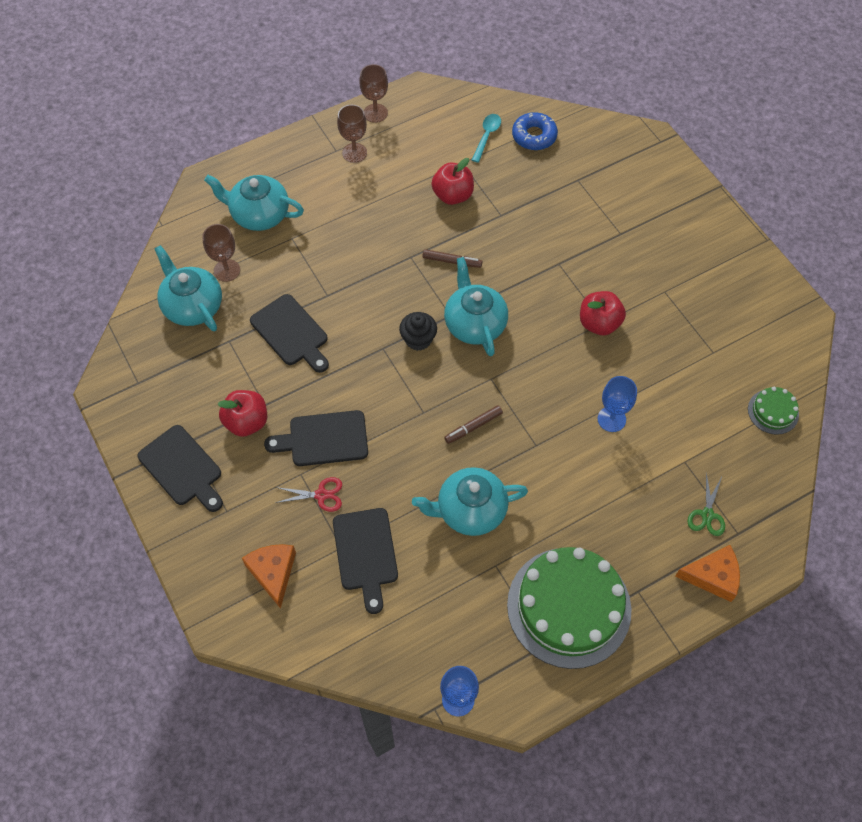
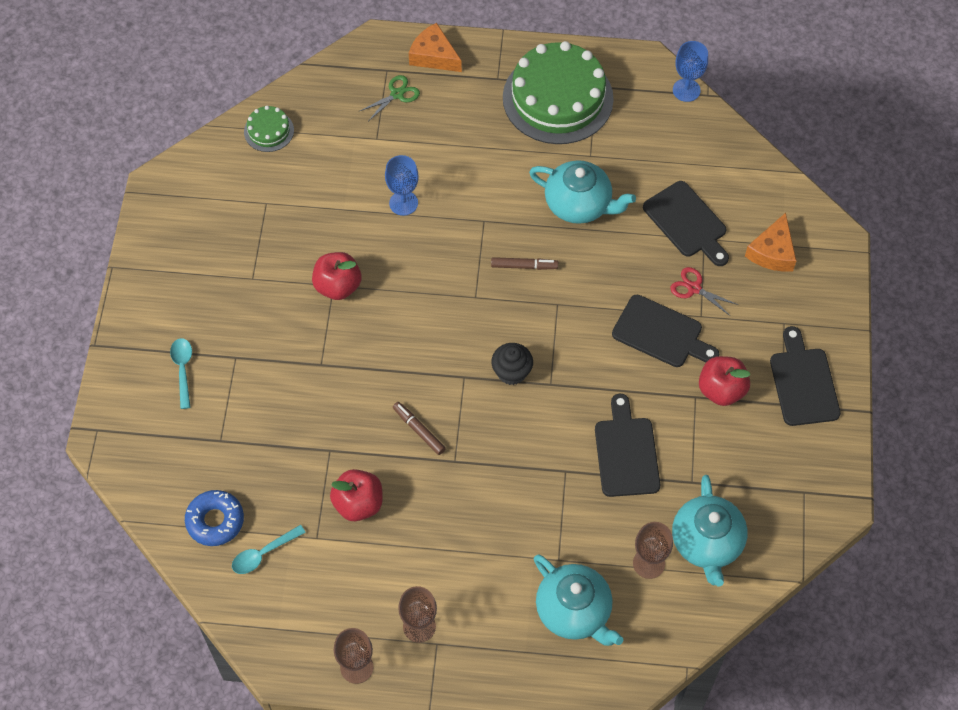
camera: 145 degrees left, 0 degrees up
(366, 553) = (687, 222): black cutting board -> black cutting board turned 120 degrees clockwise
(474, 324) = (448, 355): turquoise teapot -> none
(646, 205) = (183, 369): none -> turquoise spoon

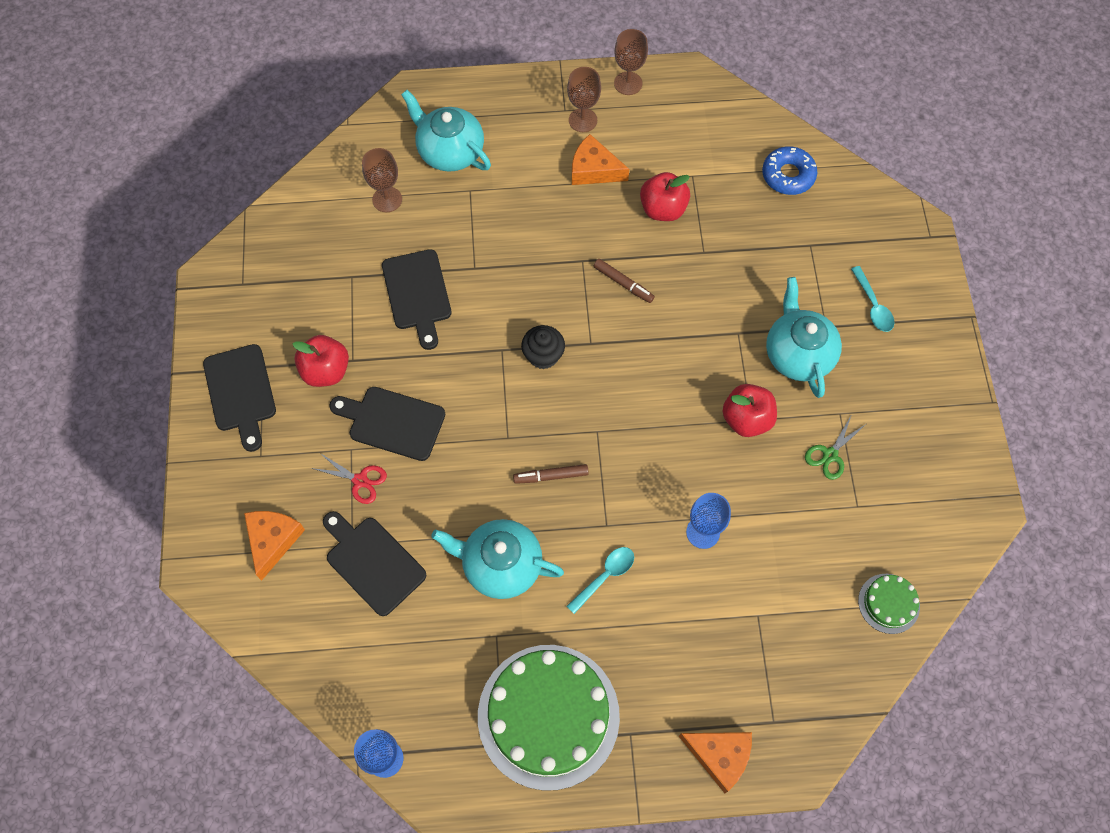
camera: 170 degrees right, 5 degrees up
(263, 554) = (735, 155): turquoise spoon -> turquoise spoon (605, 576)
(397, 94) = (750, 685): green scissors -> green scissors (830, 455)
(420, 562) = (594, 169): none -> orange cheese
(707, 543) = (334, 224): turquoise teapot -> turquoise teapot (798, 354)

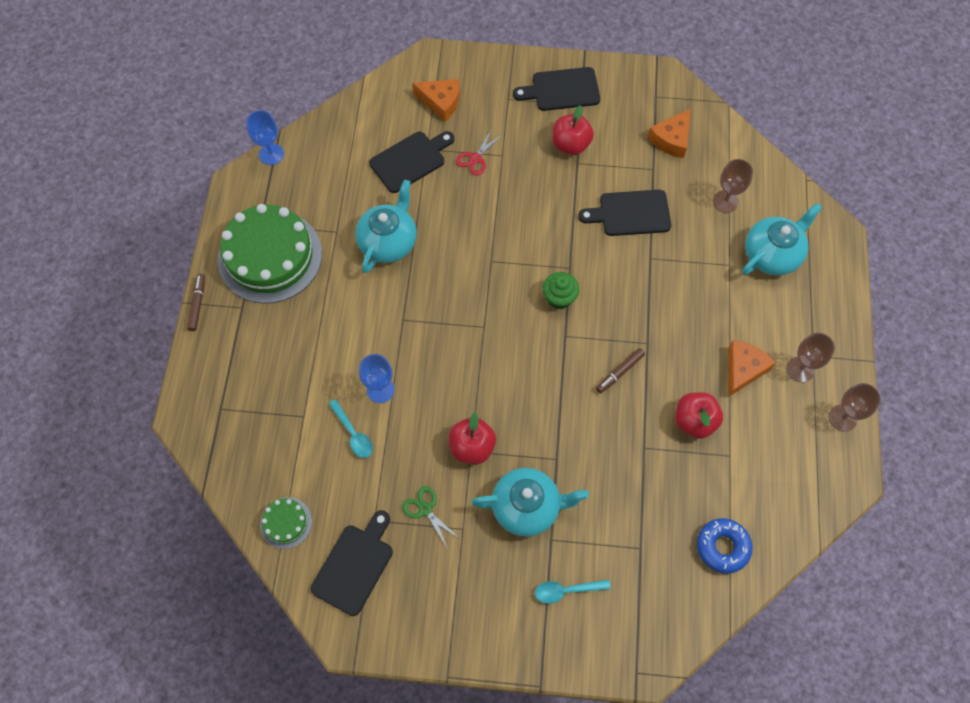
camera: 100 degrees right, 0 degrees up
(392, 422) = (519, 184): black cutting board -> black cutting board (354, 565)
(543, 355) = (559, 297): black cupcake -> green cupcake
(551, 476) = (452, 287): brown marker -> brown marker (197, 304)
(605, 576) = (362, 311): turquoise spoon -> turquoise spoon (353, 434)
(719, 756) = (208, 365): orange cheese -> orange cheese (671, 139)

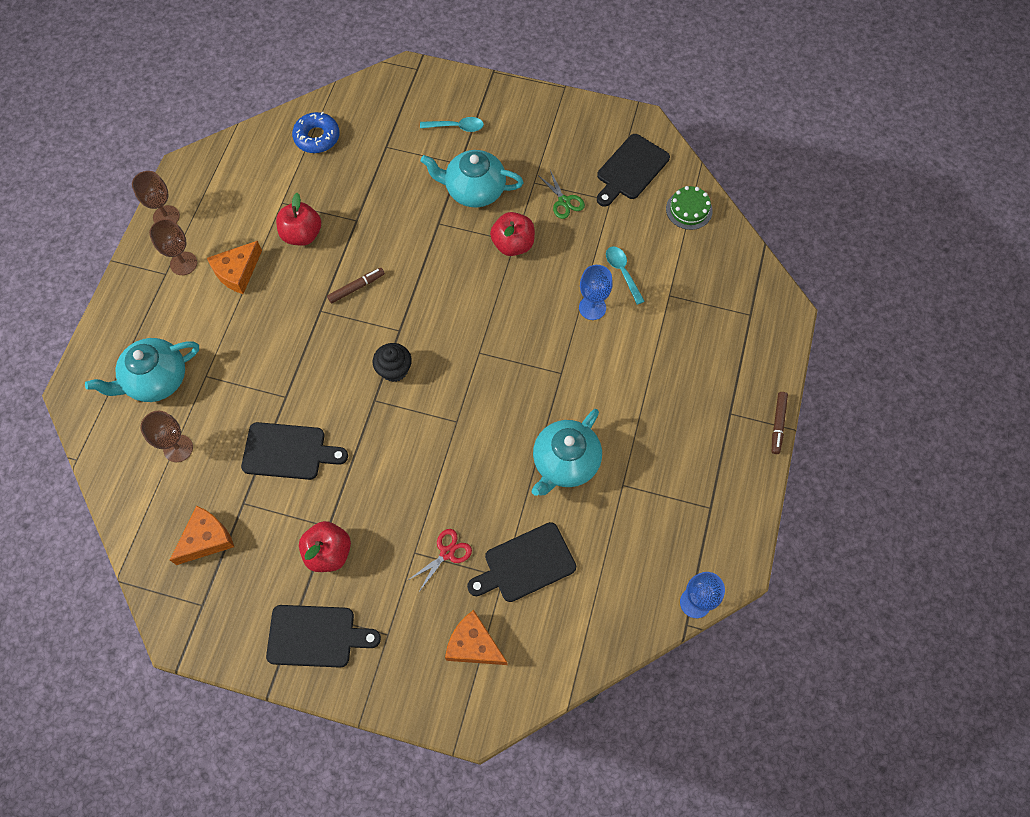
camera: 170 degrees left, 0 degrees up
(270, 256) = (699, 467): green cake -> none
(559, 297) = (394, 370): green cupcake -> black cupcake

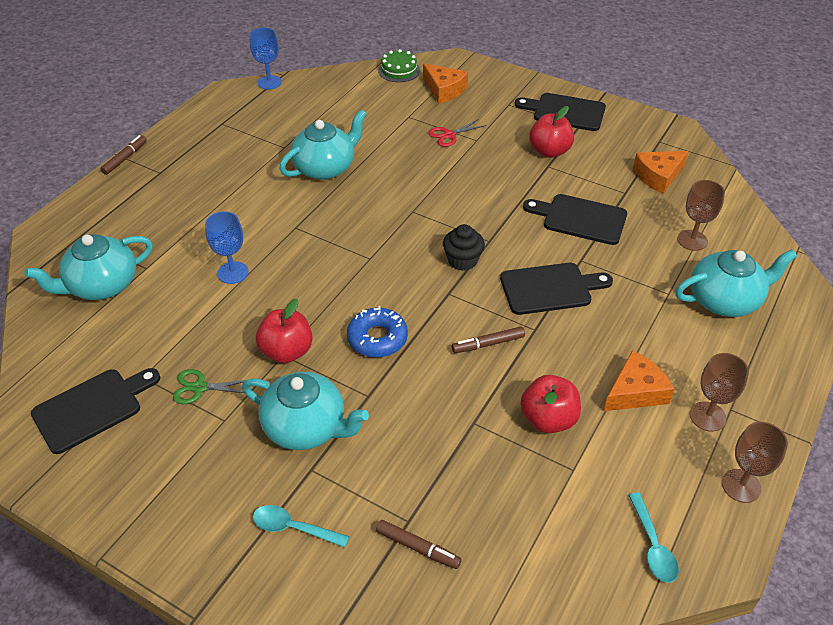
camera: 165 degrees left, 20 degrees down
(317, 137) = (511, 562): blue donut -> blue donut (377, 338)
(376, 133) = (417, 548): none -> brown marker
(525, 564) = (387, 119): black cutting board -> black cutting board (550, 288)
(564, 201) = (199, 387): green scissors -> green scissors turned 75 degrees counterclockwise
(622, 272) = (180, 298): turquoise spoon -> turquoise spoon (653, 545)
(689, 209) = (59, 345): green cake -> green cake (399, 70)
(694, 269) = (102, 285): none -> turquoise teapot

